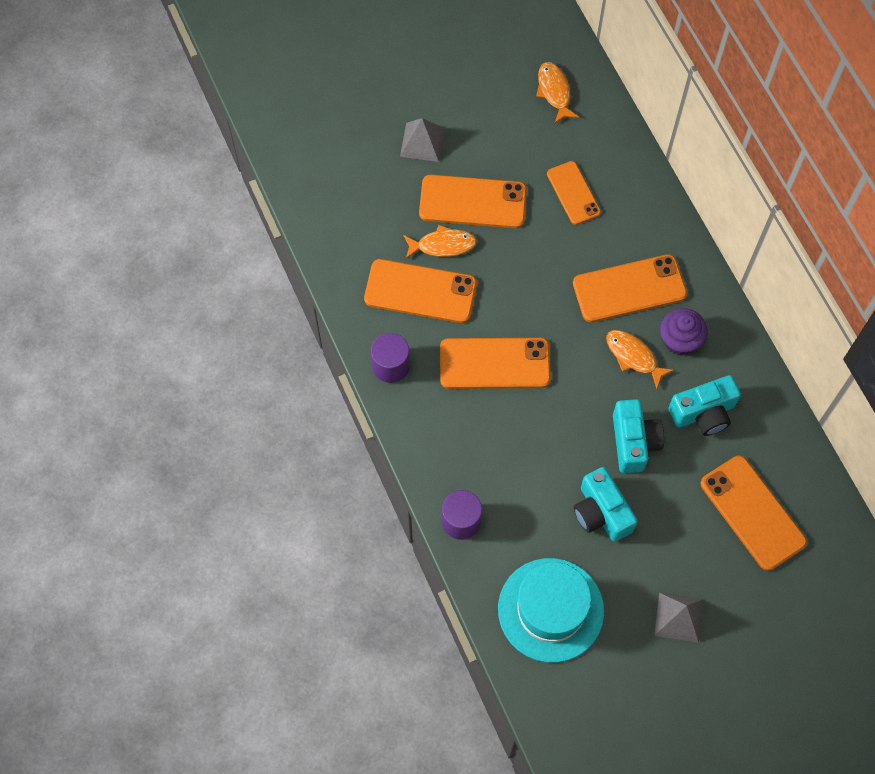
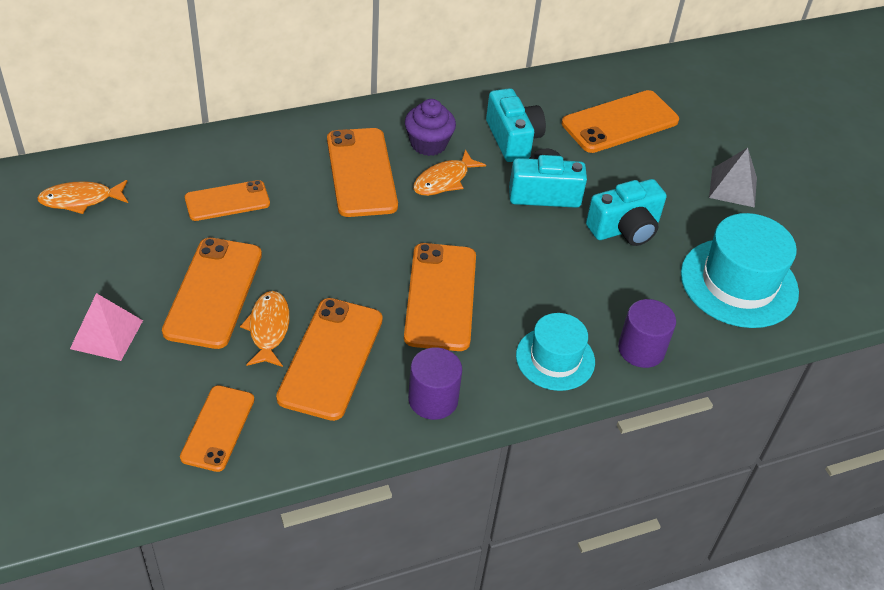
camera: 90 degrees left, 20 degrees down
(349, 228) = (218, 428): none -> orange phone
(422, 142) = (107, 334): grey pyramid -> pink pyramid
(442, 453) = (555, 358): none -> turquoise hat

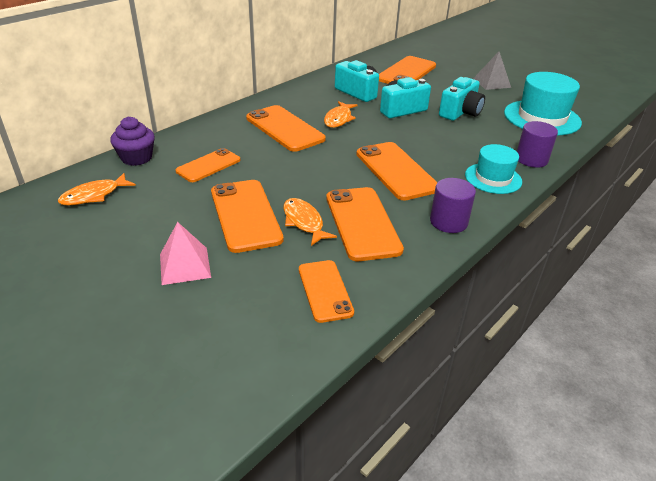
camera: 25 degrees left, 10 degrees down
(428, 144) = (312, 106): purple cupcake -> purple cupcake (136, 158)

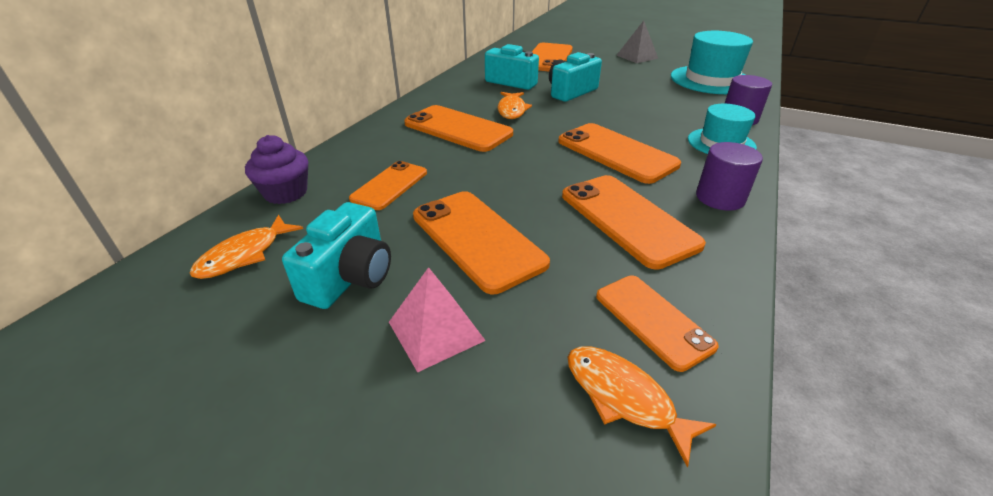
camera: 15 degrees left, 0 degrees up
(304, 222) = (557, 232): orange fish -> orange fish (624, 397)
(460, 112) = (631, 86): turquoise camera -> turquoise camera (350, 277)

